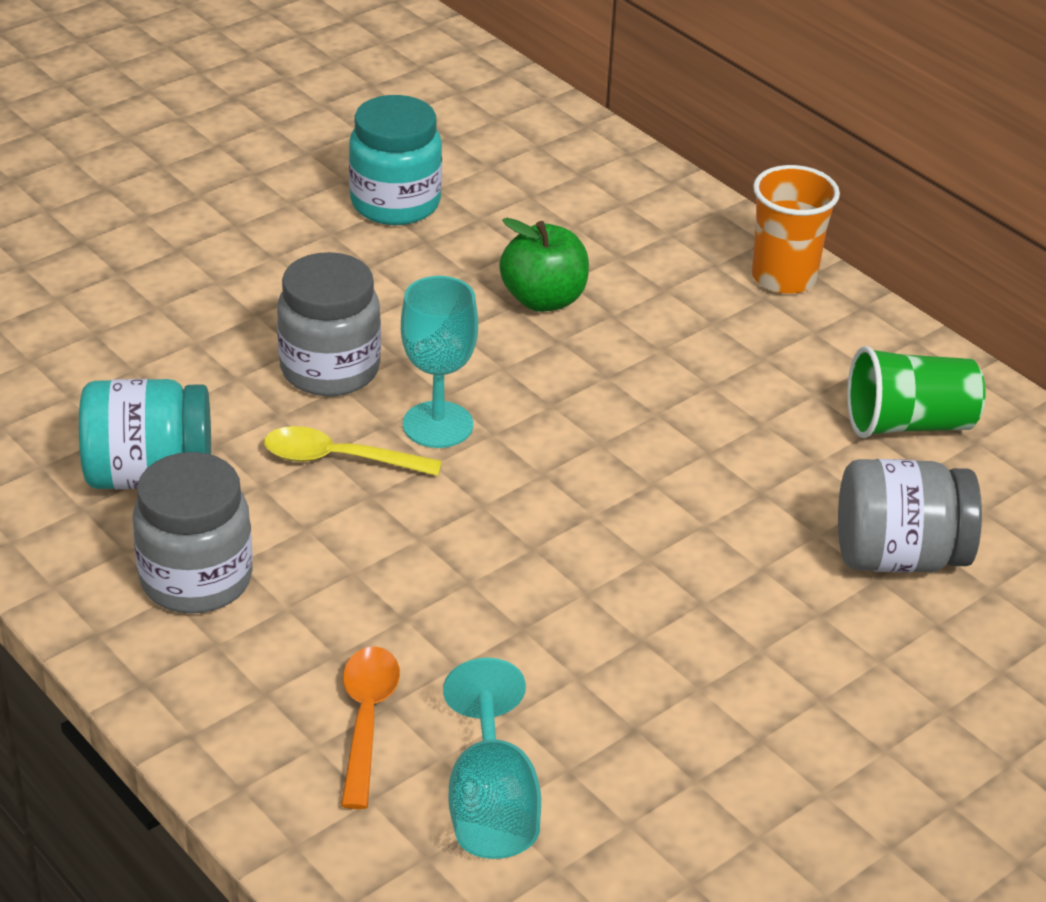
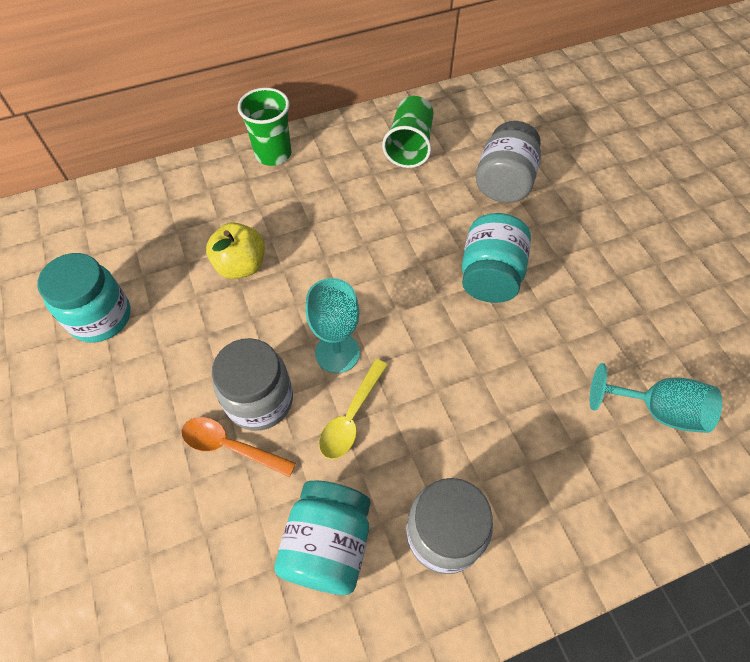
camera: 70 degrees left, 20 degrees up
(366, 720) = (586, 458): orange spoon -> orange spoon (230, 446)
(543, 299) = (241, 265): green apple -> yellow apple
(668, 566) = (490, 276): none -> turquoise jar
(784, 278) = (273, 154): orange cup -> green cup

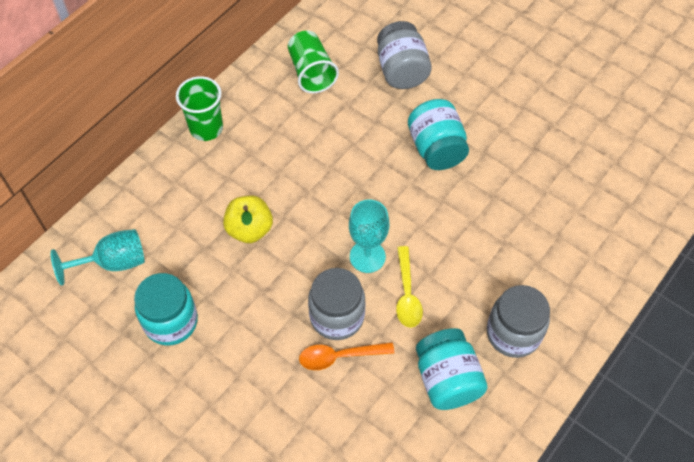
camera: 30 degrees left, 0 degrees up
(656, 410) = (594, 188): turquoise goblet -> turquoise goblet (113, 262)

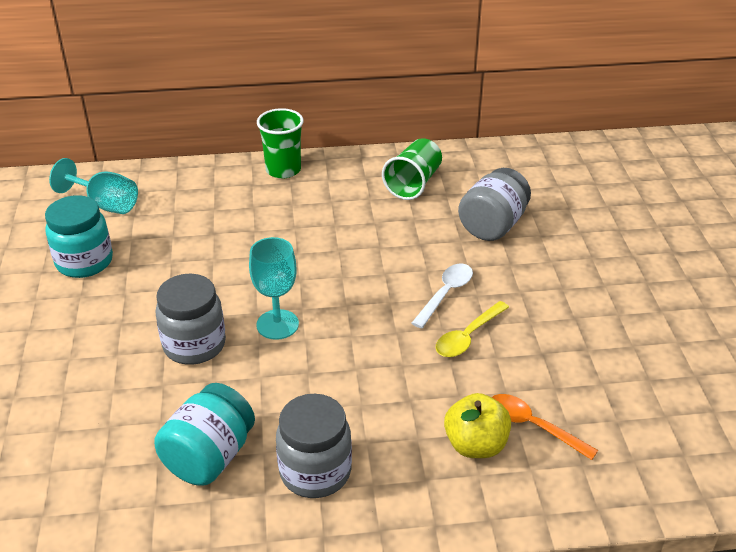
camera: 45 degrees right, 20 degrees down
(249, 229) = (219, 246): yellow apple -> yellow apple (475, 445)
(339, 356) = (156, 372): orange spoon -> orange spoon (533, 426)
(407, 294) = (269, 372): yellow spoon -> yellow spoon (468, 336)
(436, 148) = (445, 294): turquoise jar -> white spoon

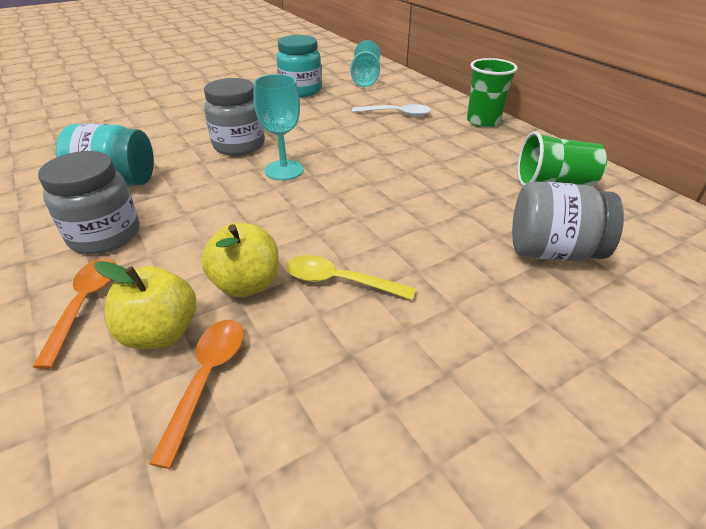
camera: 65 degrees right, 0 degrees up
(417, 490) = (85, 305): none -> orange spoon
(443, 387) = (246, 284): none -> yellow apple
(445, 294) = (398, 247): white spoon -> white spoon (396, 114)

